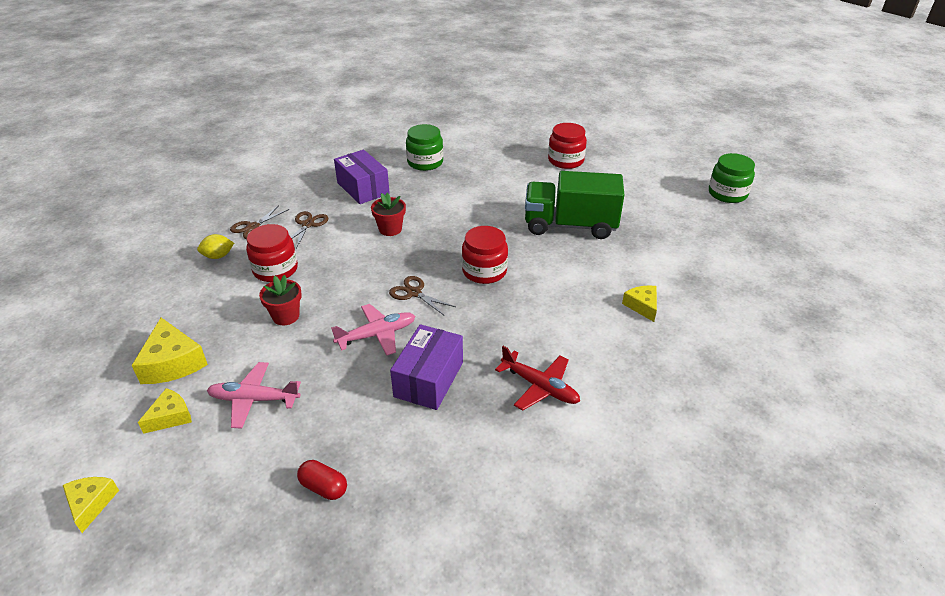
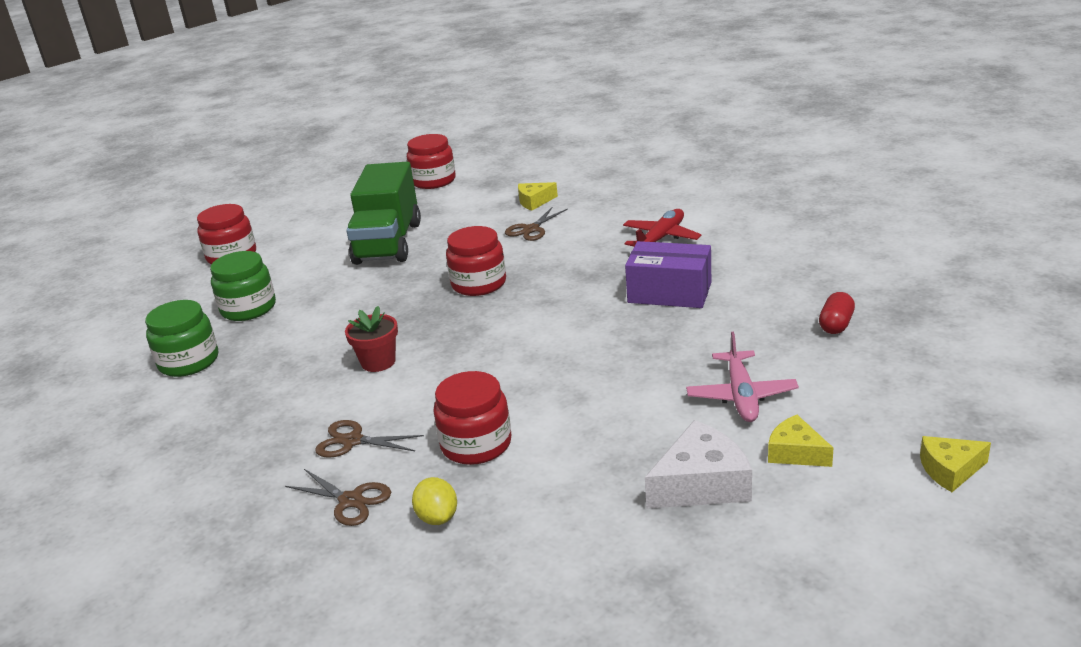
camera: 90 degrees left, 10 degrees down
(172, 363) = (701, 484): yellow cheese -> white cheese
(286, 316) = (583, 409): red flower pot -> none
(363, 188) = (252, 407): purple box -> none
(376, 335) = (606, 334): pink plane -> none
(414, 293) = (524, 322): brown scissors -> brown scissors (531, 229)
(699, 245) = (433, 181): none -> red jar
(727, 194) = (340, 170): green jar -> green jar (248, 308)

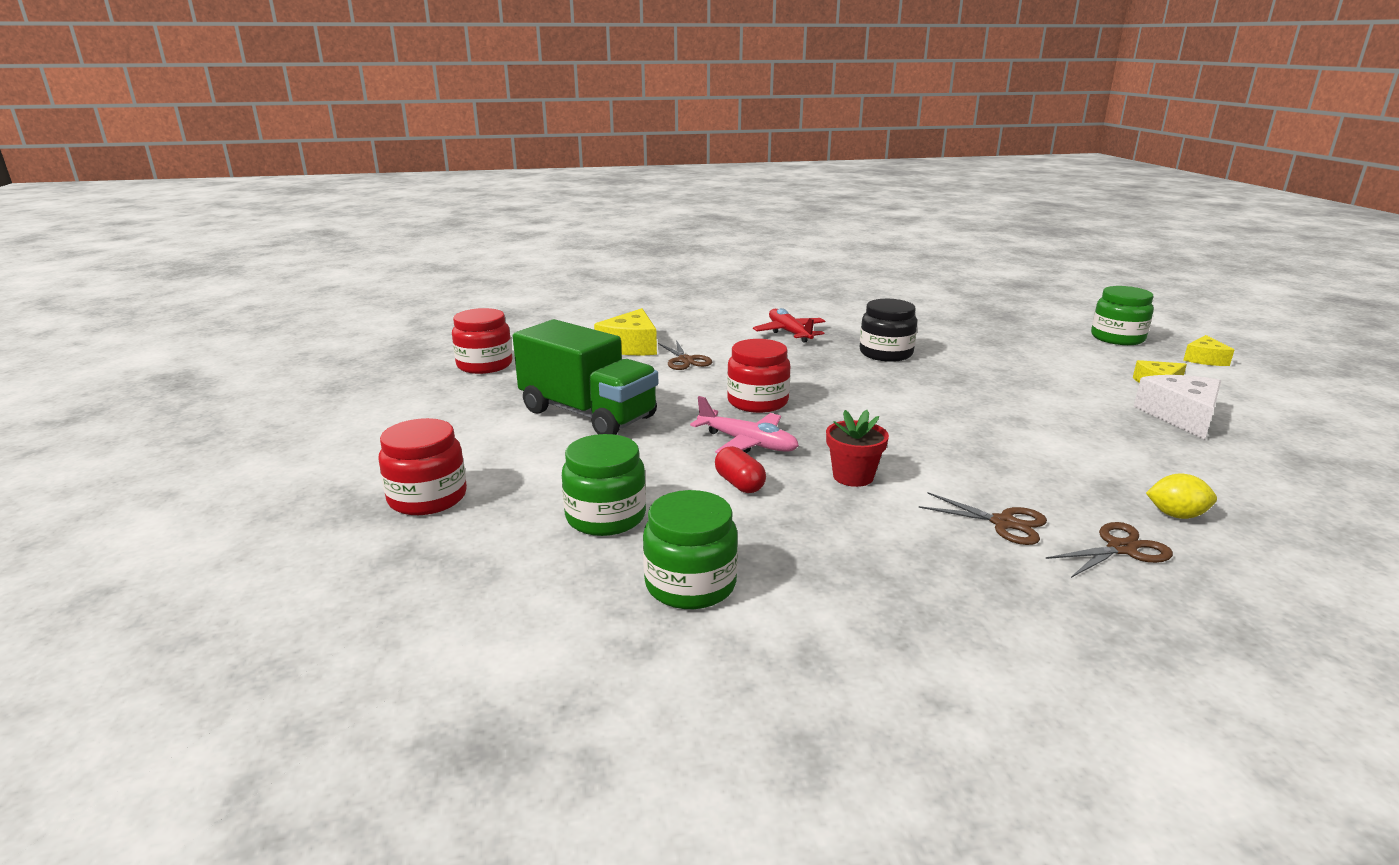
camera: 60 degrees left, 5 degrees down
(352, 441) = (1003, 523): brown scissors -> brown scissors turned 105 degrees counterclockwise
(476, 444) = (1061, 471): red jar -> none
(534, 202) = (631, 346): yellow cheese -> yellow cheese, size x1.62
(669, 293) = (886, 353): purple box -> black jar
(741, 395) = (1068, 376): pink plane -> pink plane (747, 443)
(836, 325) = (999, 332): red capsule -> red capsule (739, 484)
(940, 396) = (1117, 338): none -> green jar

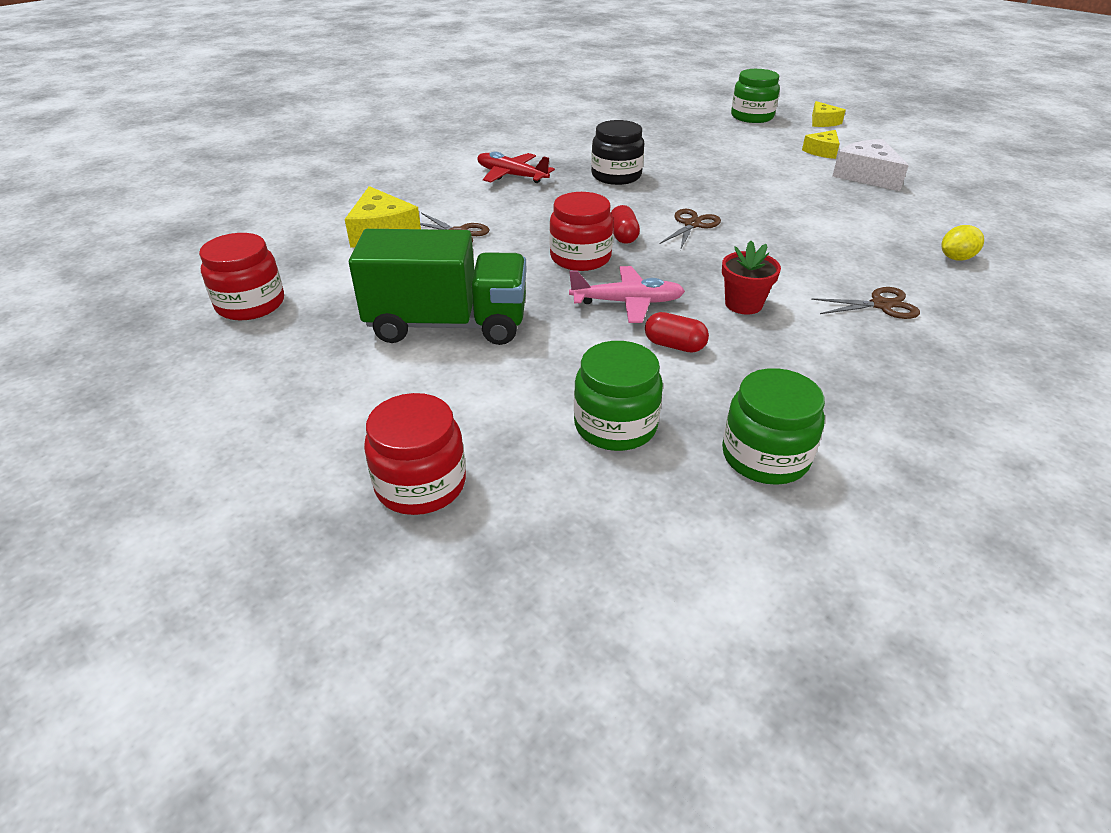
camera: 35 degrees left, 15 degrees up
(820, 397) = (623, 236): none -> red capsule
(1121, 549) = (962, 297): brown scissors -> brown scissors (692, 225)

